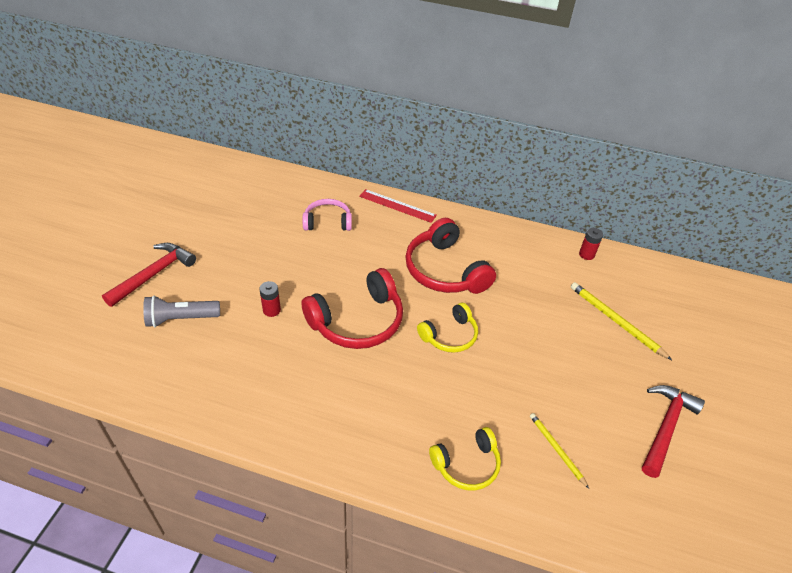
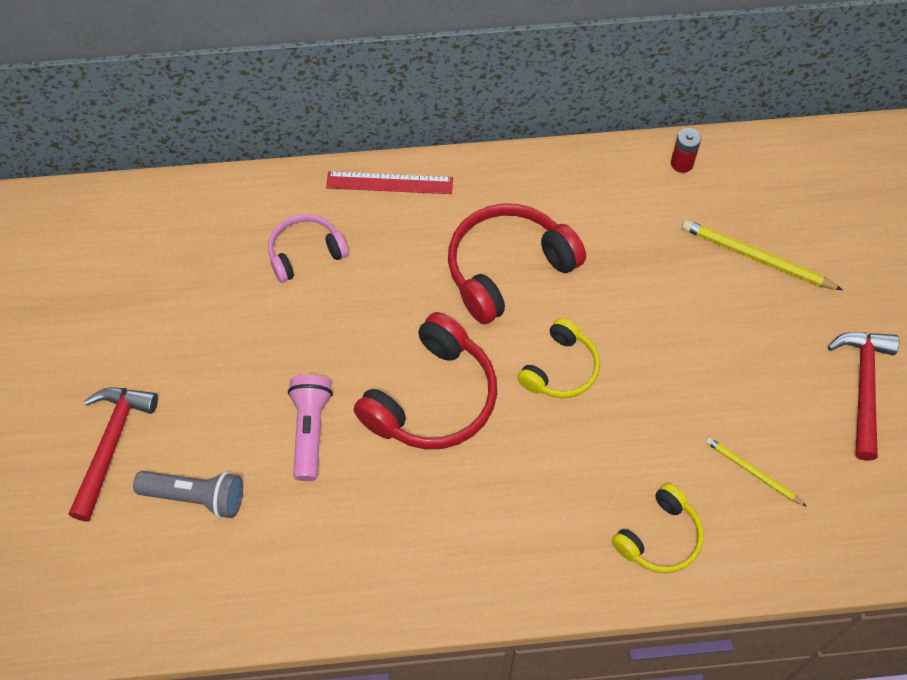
camera: 20 degrees left, 15 degrees up
(181, 319) = (196, 497): grey flashlight -> grey flashlight turned 135 degrees counterclockwise
(271, 310) = (310, 431): red battery -> pink flashlight
(444, 270) = (507, 268): red headphones -> red headphones turned 105 degrees clockwise

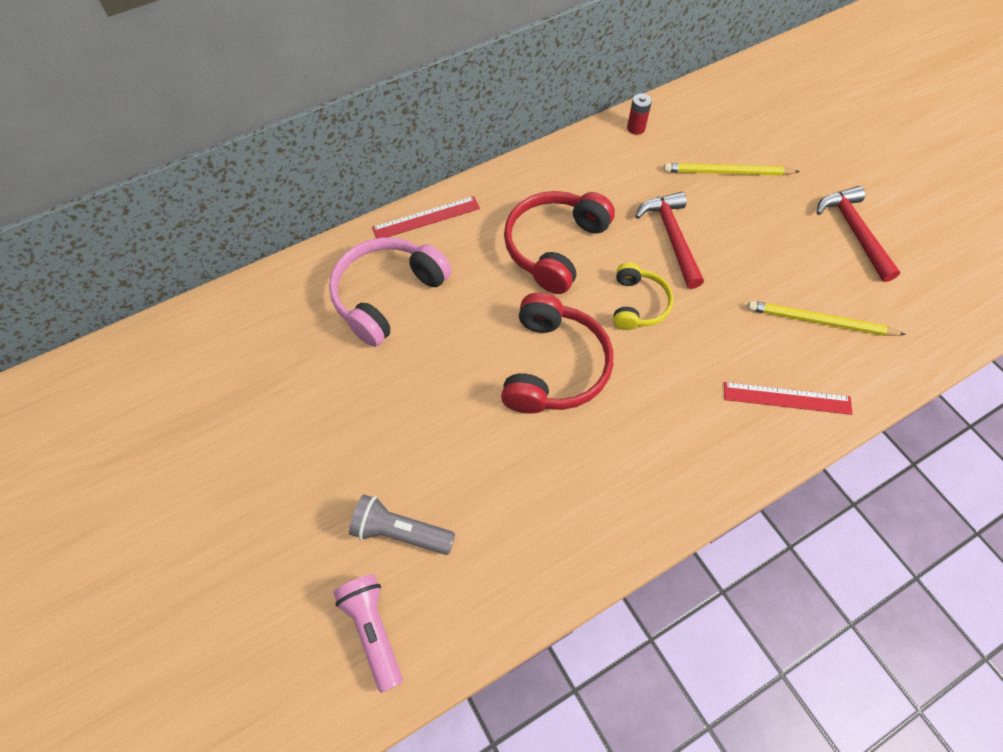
camera: 25 degrees left, 0 degrees up
(111, 445) = (300, 521): red hammer -> red hammer (672, 238)
(196, 497) = (400, 532): grey flashlight -> grey flashlight turned 150 degrees counterclockwise
(305, 253) = (387, 295): pink headphones -> pink headphones, size x1.67
(310, 431) = (469, 434): pink flashlight -> pink flashlight (373, 630)
(660, 538) = (787, 398): yellow headphones -> red ruler
(753, 472) = (820, 322): yellow pencil -> yellow pencil, size x1.60

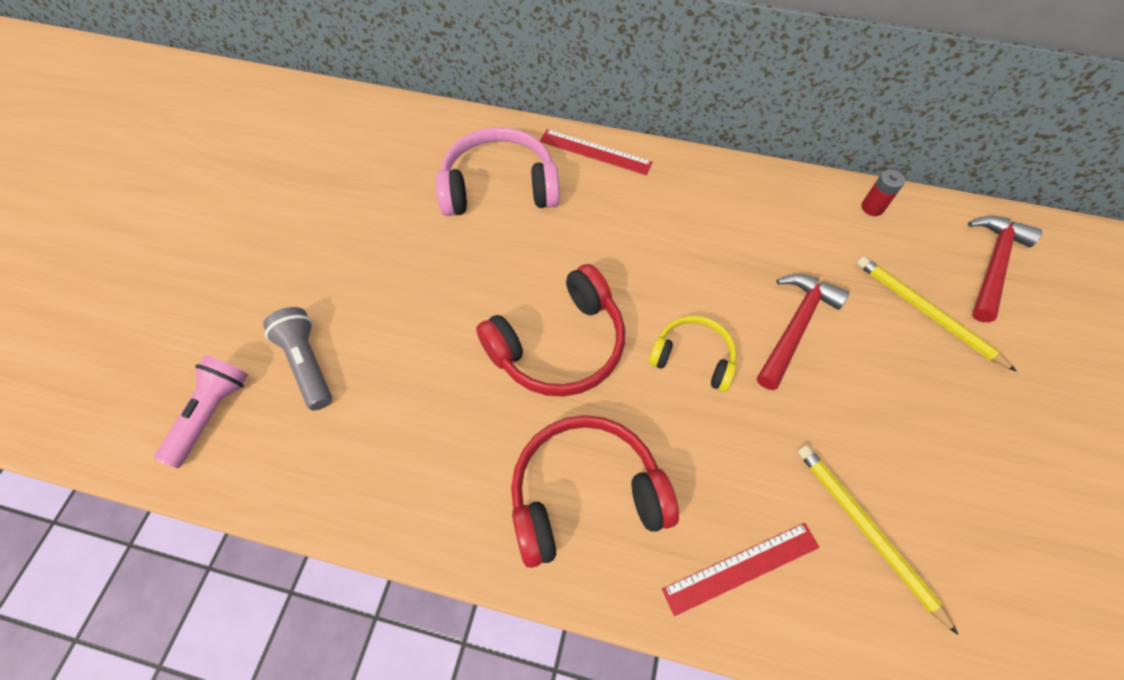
camera: 45 degrees right, 0 degrees up
(554, 247) = (674, 251): red headphones -> red headphones (585, 494)
(638, 304) = (693, 357): yellow headphones -> yellow headphones turned 120 degrees counterclockwise
(787, 398) = (741, 568): red ruler -> red ruler turned 75 degrees counterclockwise
(854, 232) = (1018, 481): red hammer -> red hammer (992, 265)

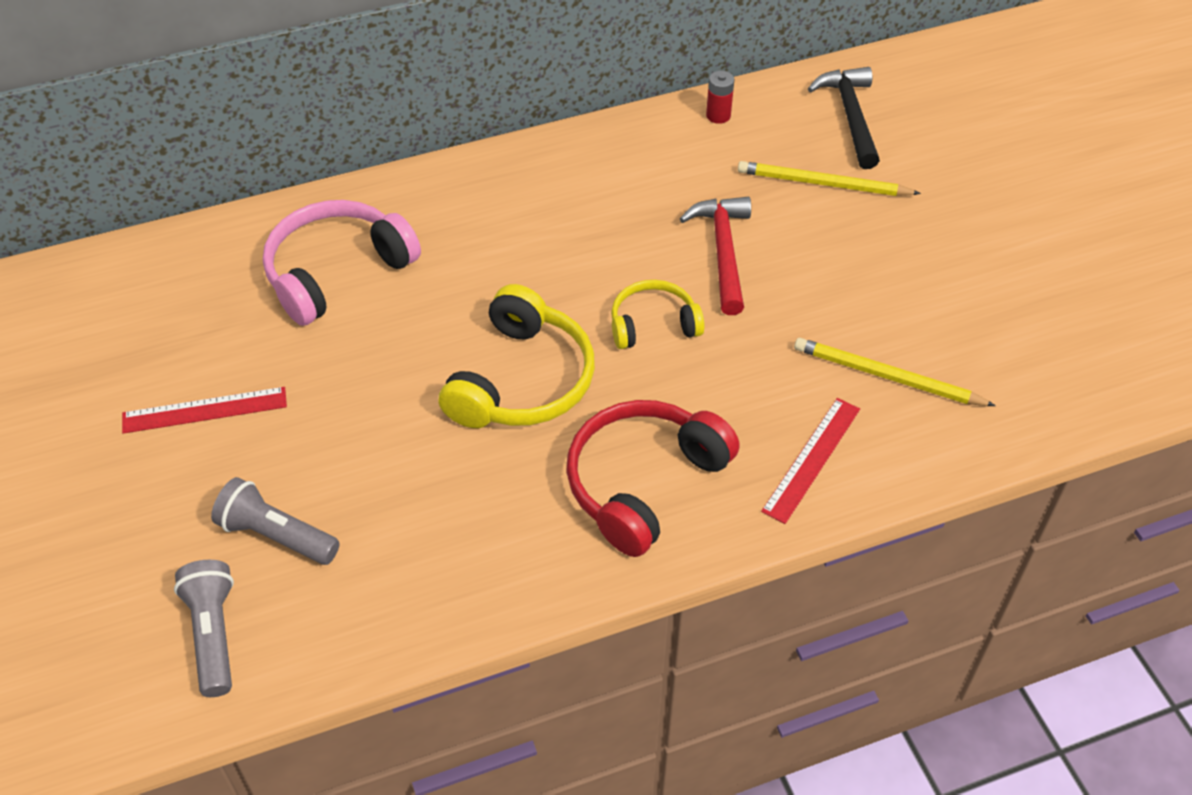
camera: 35 degrees left, 10 degrees down
(211, 414) = (213, 634): pink flashlight -> grey flashlight
(559, 345) = (522, 380): red headphones -> yellow headphones
(595, 152) = (412, 189): red ruler -> red ruler (204, 410)
(992, 265) = (850, 116): red hammer -> black hammer

